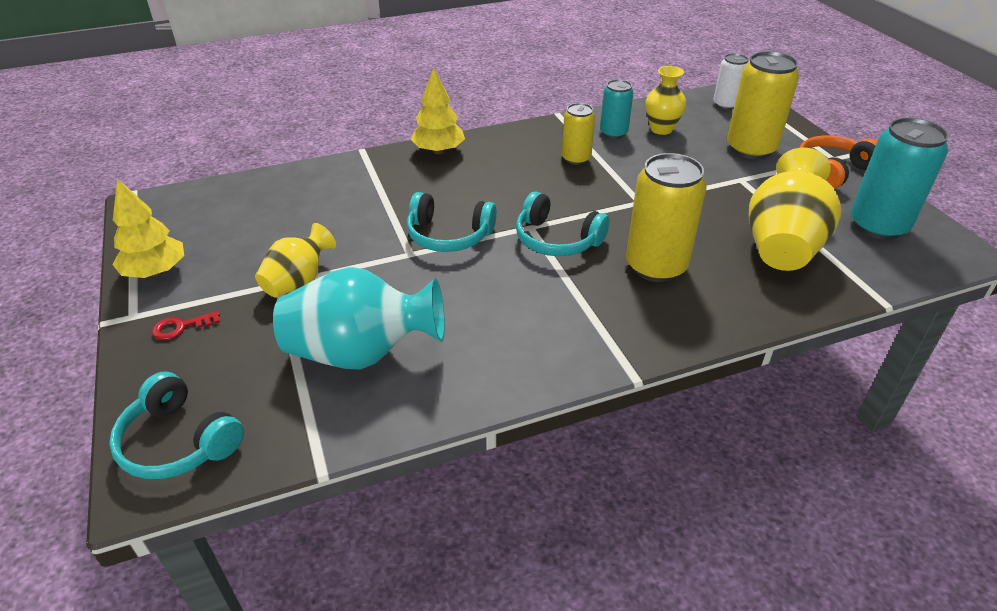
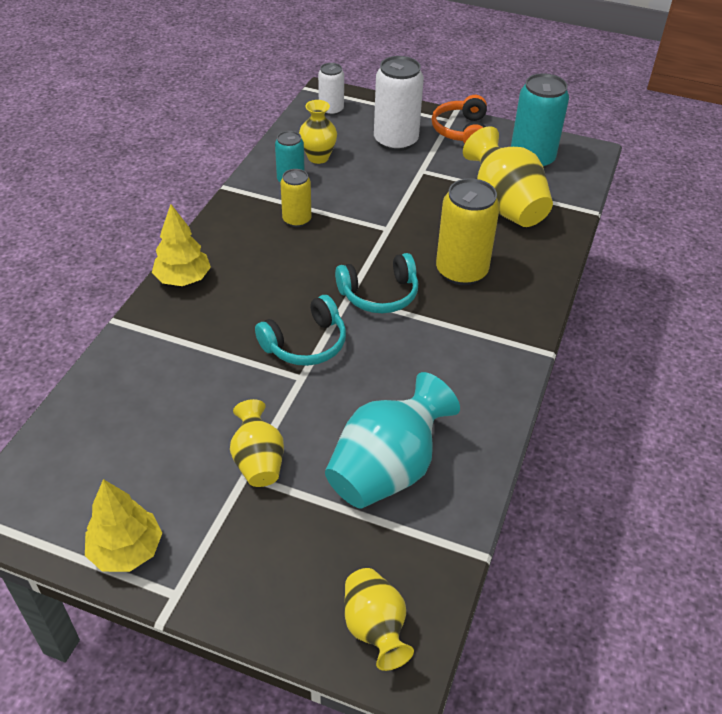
camera: 50 degrees left, 5 degrees up
(178, 442) = (375, 628): turquoise headphones -> yellow vase
(181, 327) = (231, 566): red key -> none
(751, 149) = (395, 141): yellow can -> white can

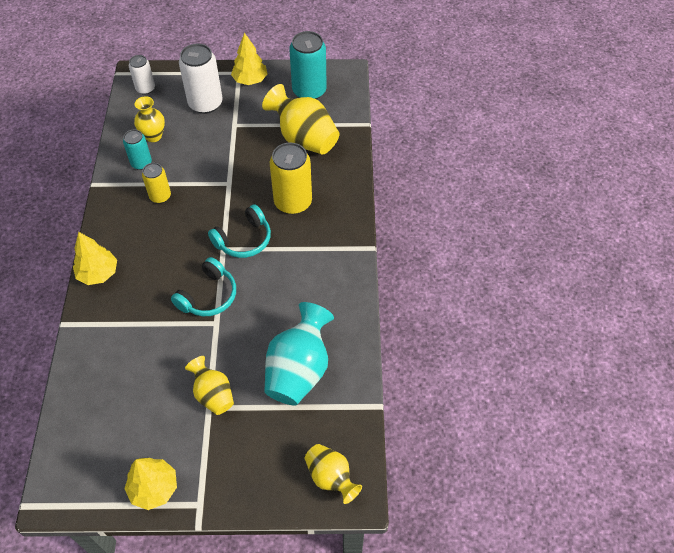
camera: 20 degrees left, 10 degrees up
(461, 131) = (250, 80): orange headphones -> yellow tree

